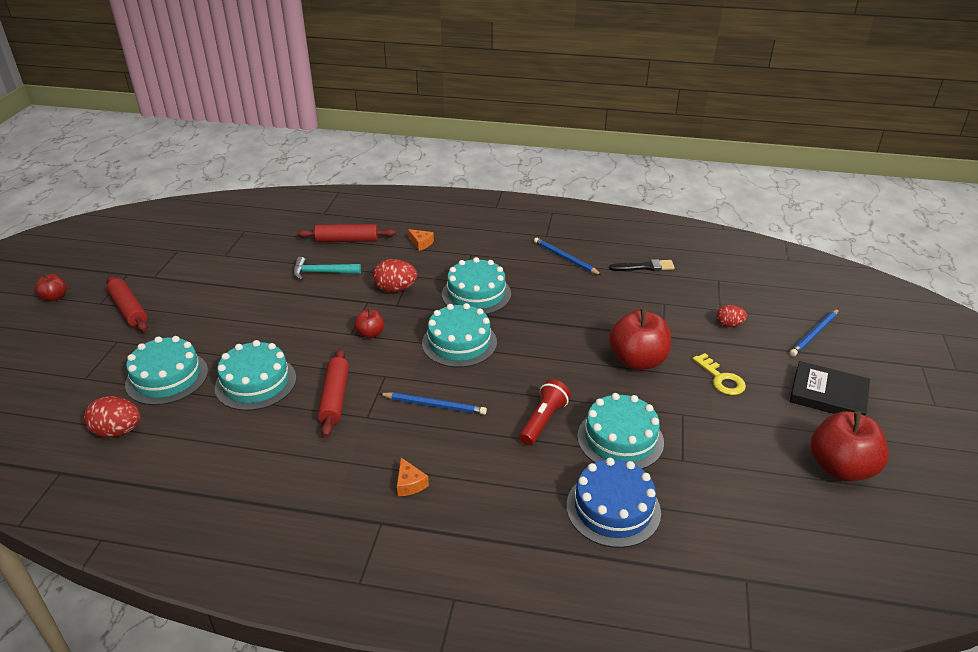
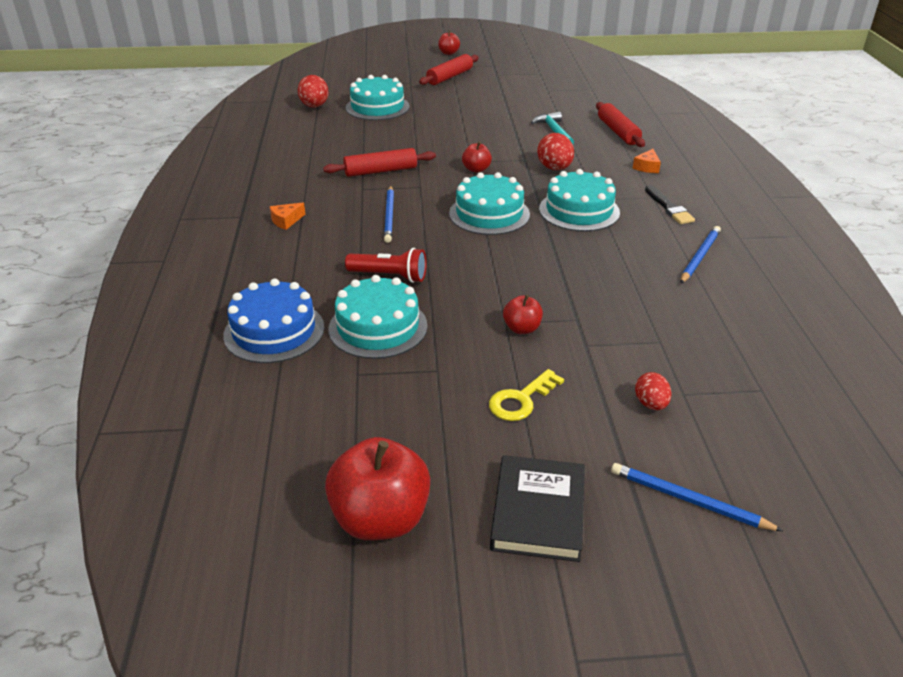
camera: 75 degrees right, 0 degrees up
(255, 382) = (386, 137): turquoise cake -> none
(637, 361) = (522, 328): red apple -> red apple, size x0.51
(644, 267) = (735, 319): black brush -> black brush (669, 207)

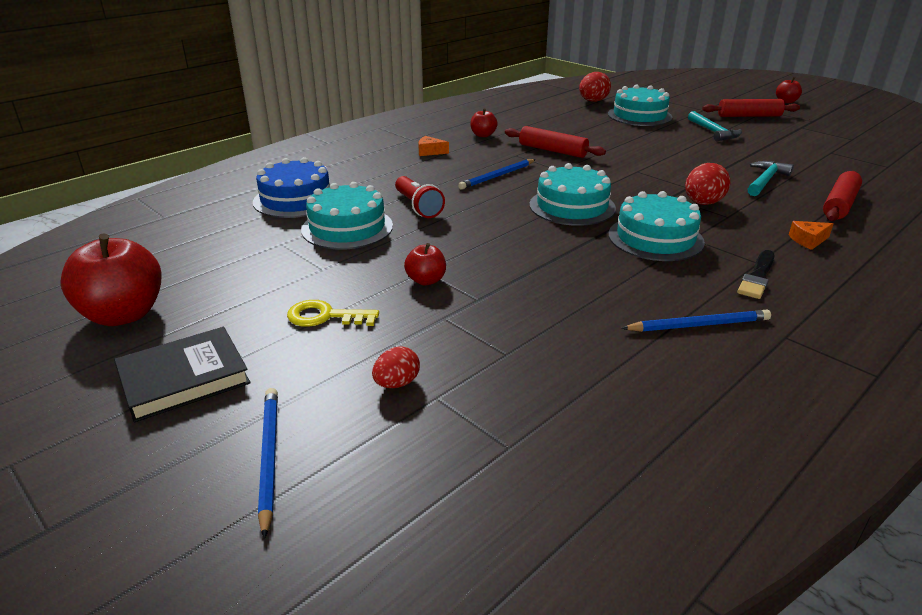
camera: 50 degrees right, 5 degrees down
(454, 102) = (713, 132): none -> turquoise hammer
(476, 169) = (629, 177): red apple -> red apple (483, 135)

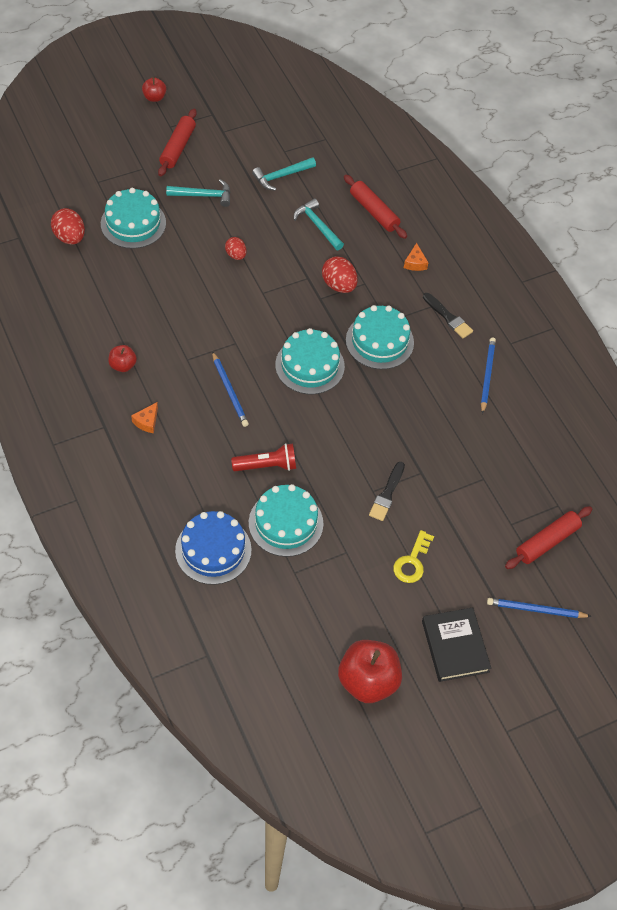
camera: 75 degrees left, 25 degrees up
(397, 383) = (494, 539): red egg -> red egg (236, 255)
(426, 280) = (387, 494): red apple -> black brush
(552, 150) = (190, 329): red rolling pin -> red rolling pin (547, 542)
(797, 156) = (281, 176): none -> turquoise hammer

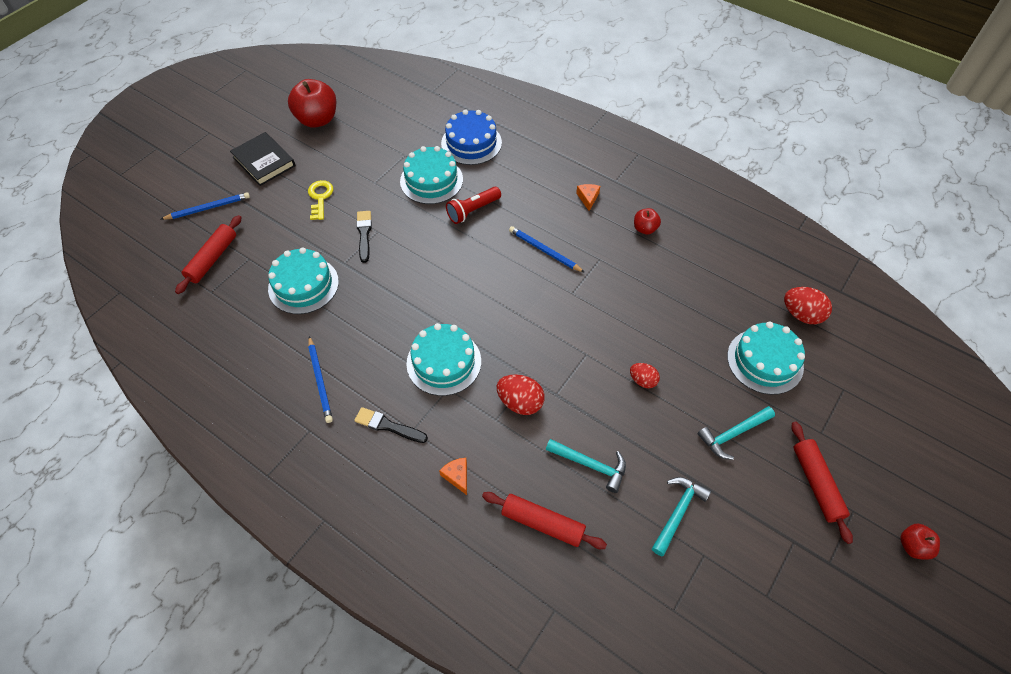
camera: 155 degrees right, 0 degrees up
(309, 365) = (493, 305): turquoise cake -> turquoise cake (303, 285)

